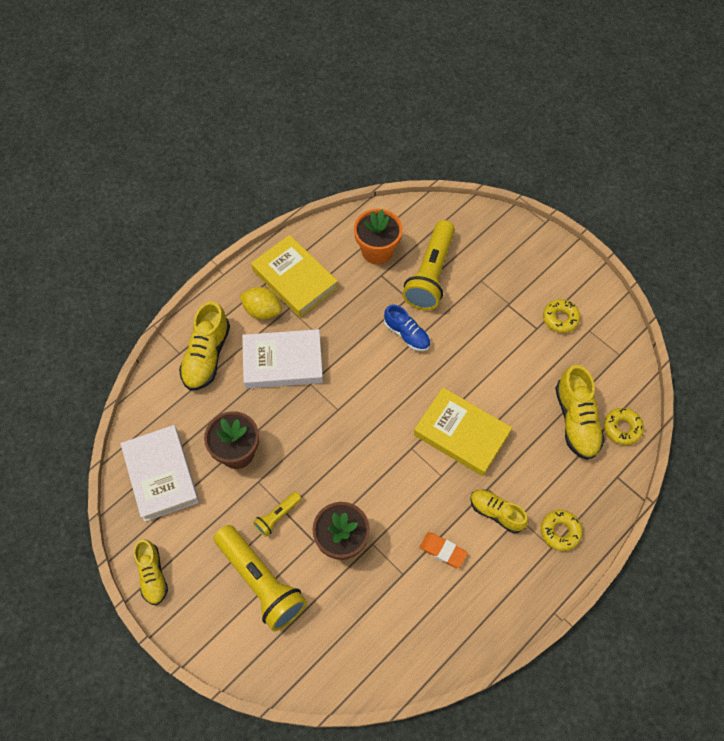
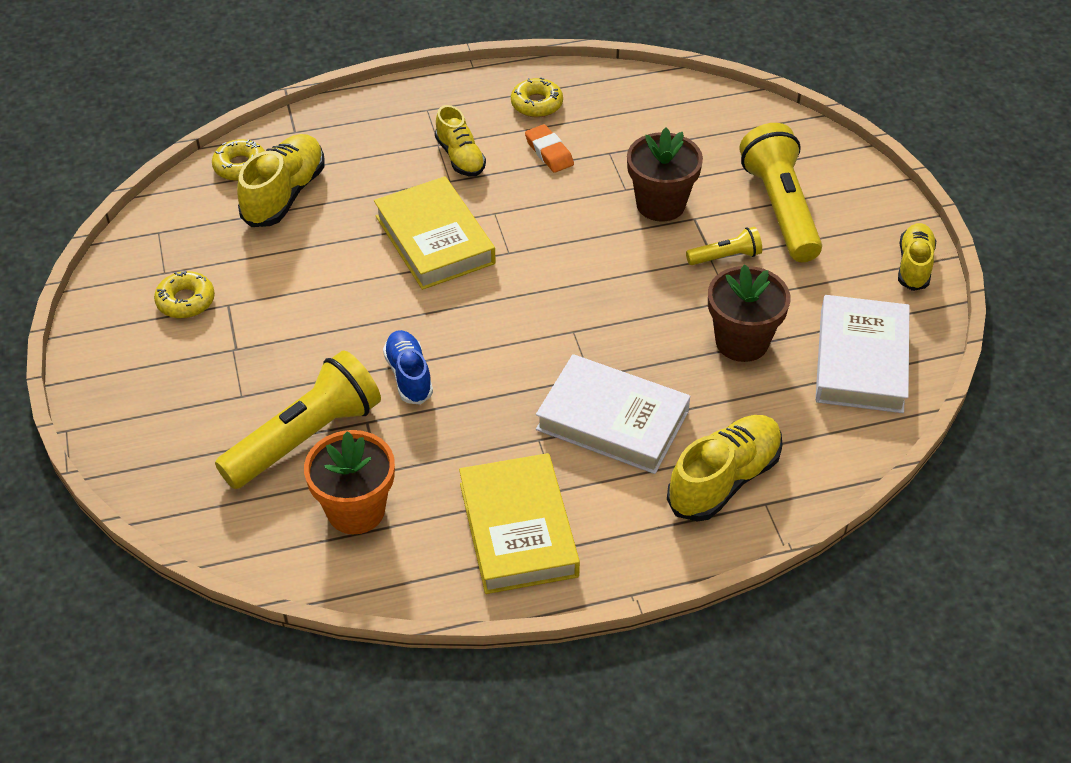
camera: 150 degrees left, 15 degrees down
(262, 311) = (600, 505): yellow lemon -> none
(560, 531) = (405, 116): yellow donut -> yellow donut (536, 104)

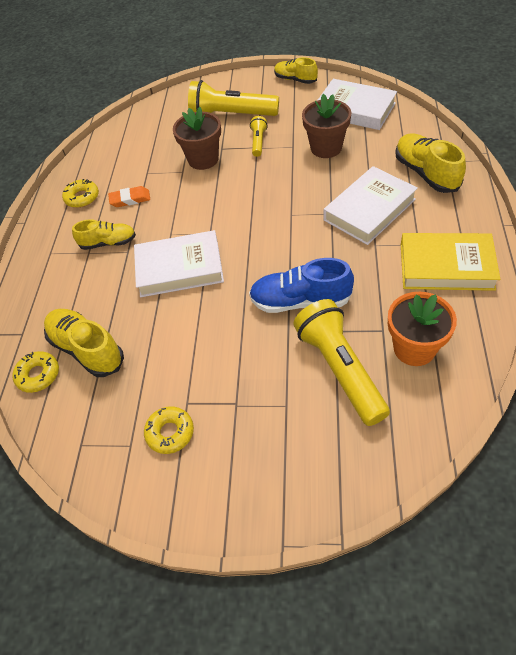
camera: 65 degrees left, 5 degrees up
(409, 375) = (300, 301): blue shoe -> blue shoe, size x1.53
(435, 239) = (179, 268): yellow book -> white book

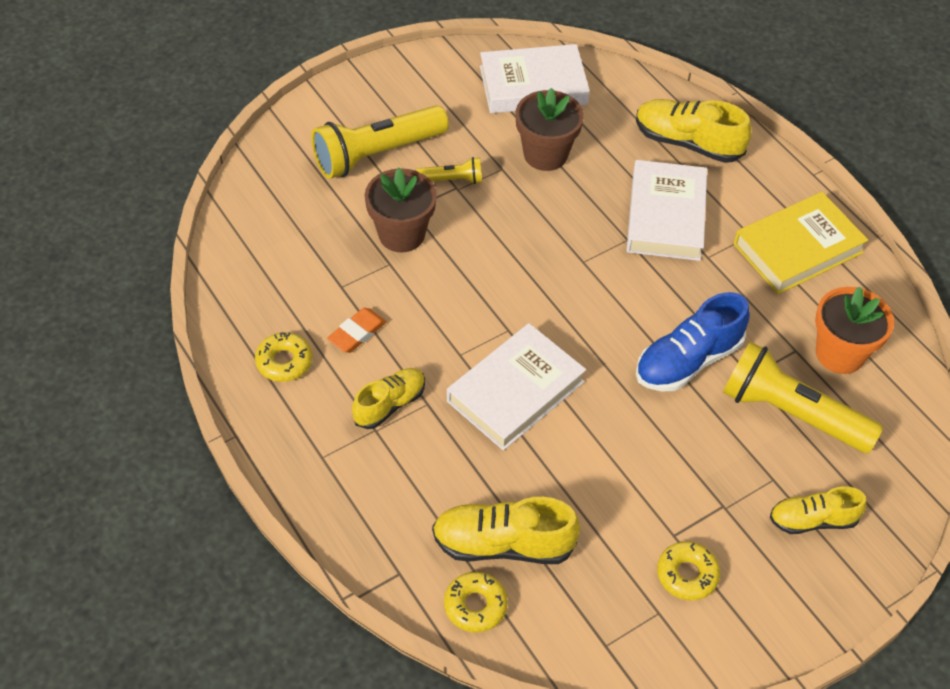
camera: 45 degrees left, 0 degrees up
(258, 142) = (452, 180): yellow flashlight -> yellow flashlight turned 120 degrees clockwise
(295, 79) = (415, 67): yellow shoe -> yellow shoe (812, 520)

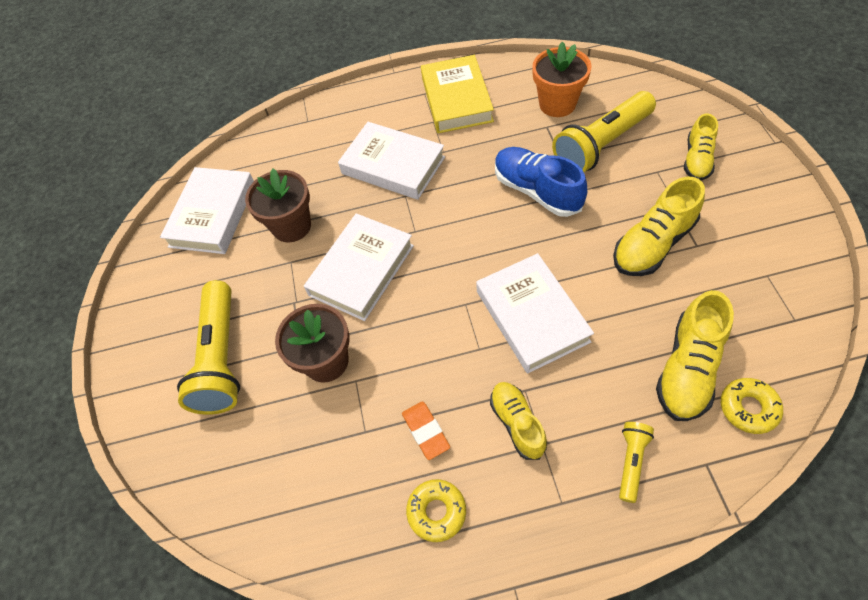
camera: 60 degrees left, 5 degrees up
(452, 180) = (283, 303): yellow flashlight -> yellow flashlight (631, 462)
(515, 230) = (361, 270): none -> white book
(687, 143) = (328, 132): yellow shoe -> yellow shoe (653, 244)
(687, 574) = (734, 247): yellow donut -> none
(688, 361) = (537, 191): blue shoe -> blue shoe turned 150 degrees clockwise

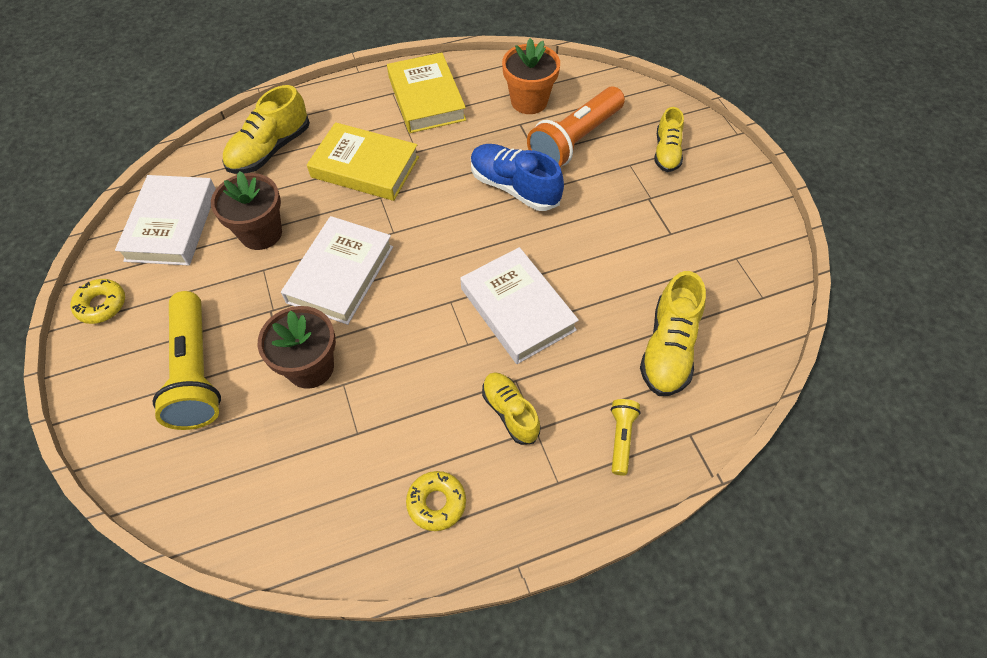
camera: 15 degrees left, 0 degrees up
(393, 165) = (365, 167): white book -> yellow book
(426, 431) = (420, 427): orange eraser -> none
(602, 145) = (575, 140): yellow flashlight -> orange flashlight
(653, 244) = (629, 234): yellow shoe -> yellow shoe (270, 150)
(748, 408) = (725, 380): yellow donut -> yellow donut (101, 305)

